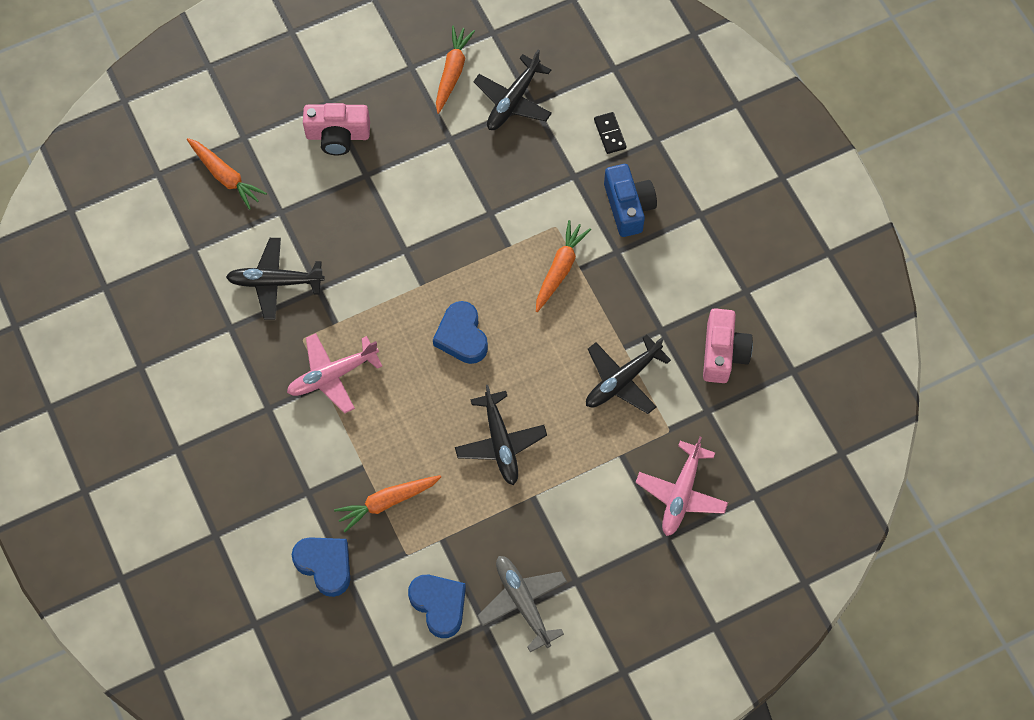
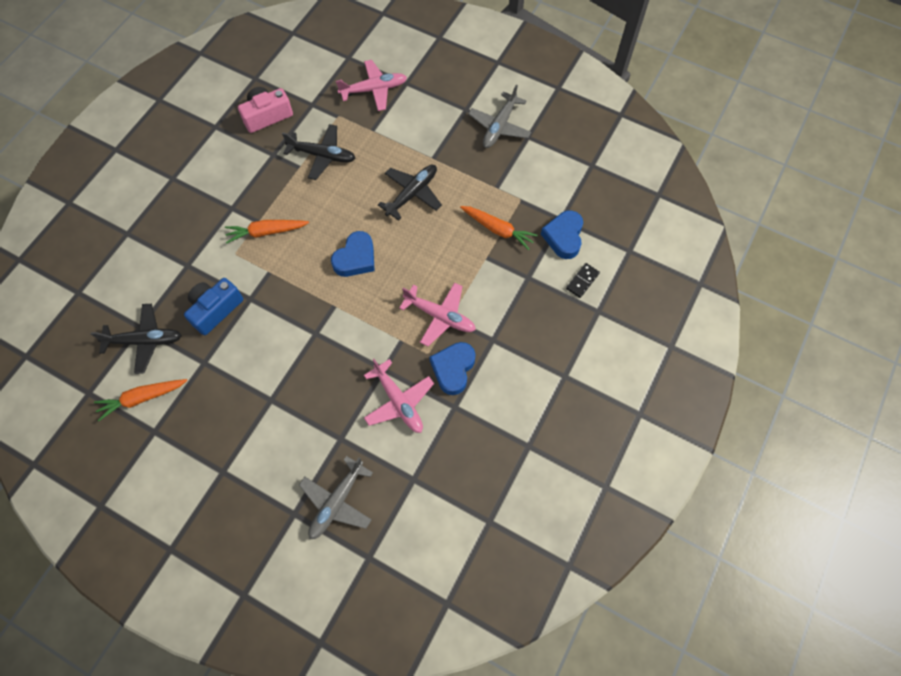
camera: 125 degrees left, 0 degrees up
(225, 176) = (337, 502): orange carrot -> grey plane
(275, 282) = (398, 401): black plane -> pink plane
(338, 135) = (248, 443): pink camera -> none
(439, 605) = (536, 164): blue heart -> blue heart (453, 369)
(609, 134) = (138, 263): black domino -> black domino (582, 281)
(628, 207) = (192, 220): blue camera -> blue camera (215, 309)

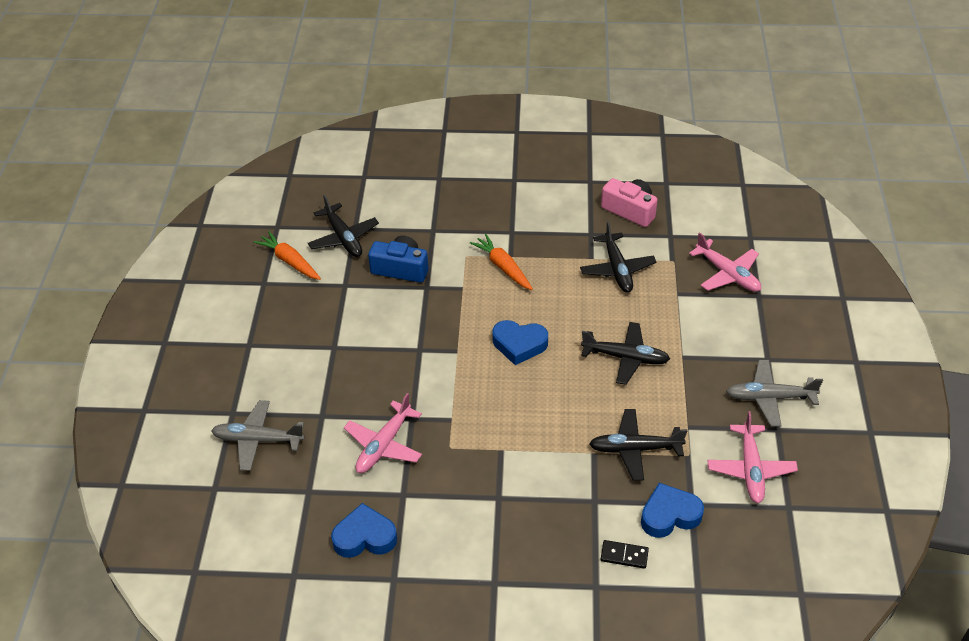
camera: 65 degrees right, 20 degrees down
(440, 316) = (498, 440): pink plane -> pink plane (750, 469)
(453, 369) = (444, 476): blue heart -> blue heart (364, 537)
(498, 229) = (635, 449): orange carrot -> black plane

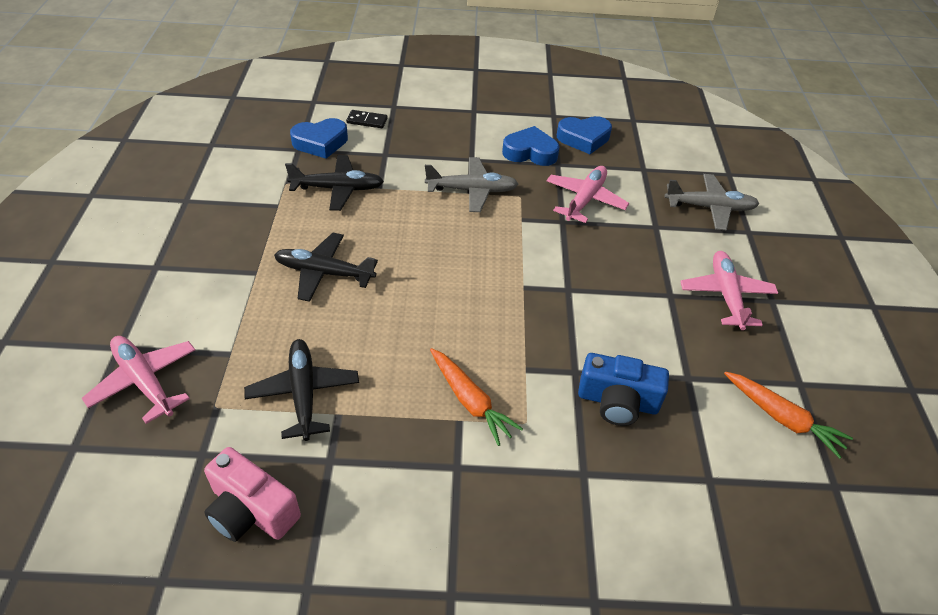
camera: 175 degrees right, 0 degrees up
(343, 237) = (721, 461): black plane -> none
(519, 344) = (449, 291): blue heart -> blue heart (530, 152)
(750, 469) = (231, 170): pink plane -> pink plane (726, 295)
(770, 398) = (177, 227): grey plane -> grey plane (472, 190)

